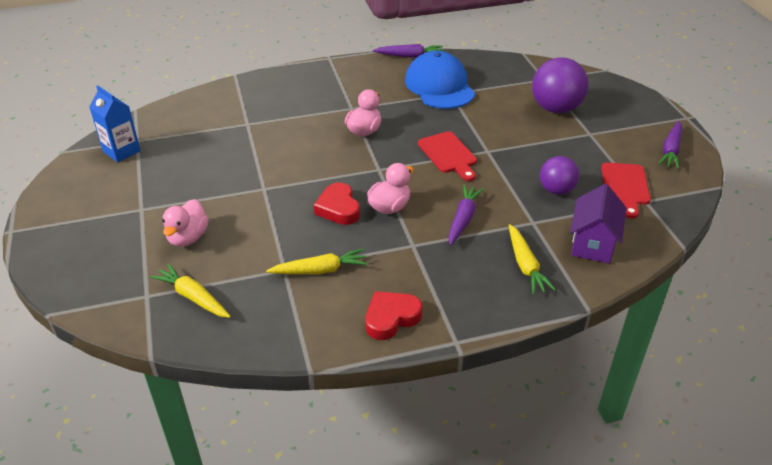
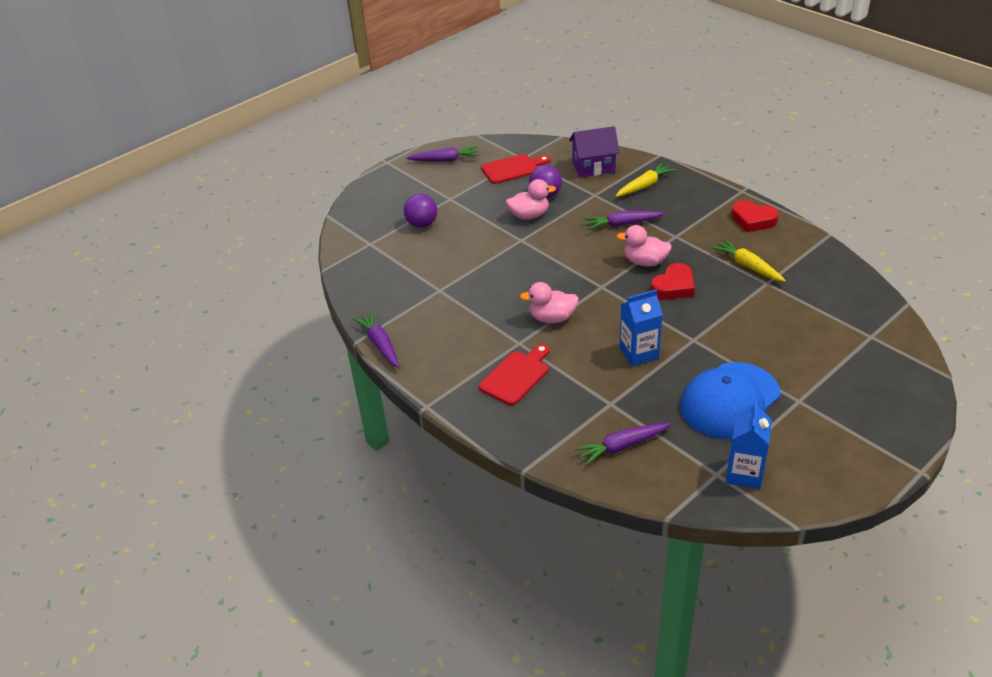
camera: 115 degrees left, 0 degrees up
(188, 237) = (795, 350): pink duck -> pink duck (529, 215)
(193, 297) = (843, 312): yellow carrot -> none
(206, 114) = (622, 446): none -> purple carrot
(280, 155) = (639, 353): none -> blue carton
(439, 86) = (431, 301): blue cap -> blue cap (730, 400)
(448, 155) = (545, 257): red cutting board -> red cutting board (516, 376)
(555, 109) = (422, 224): purple ball -> purple ball, size x0.62

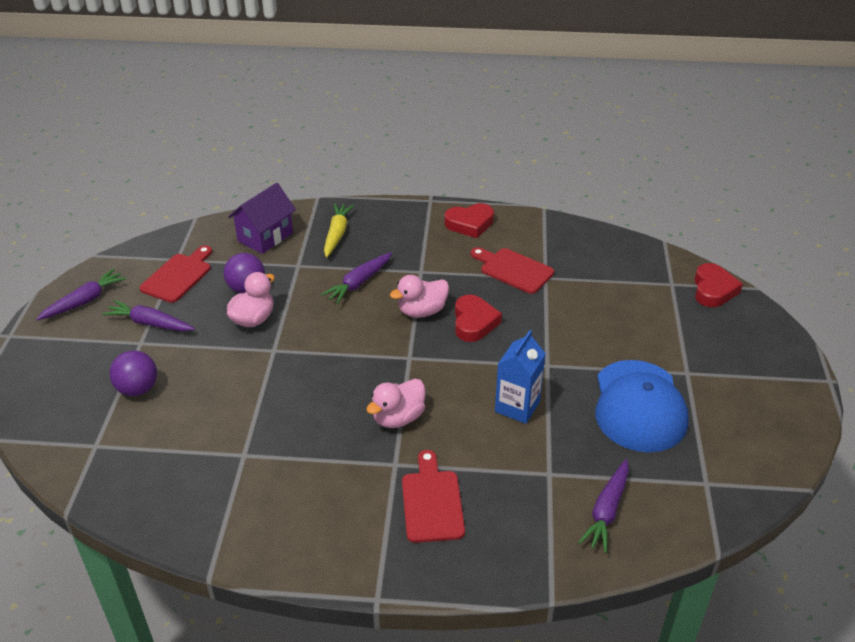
camera: 45 degrees left, 0 degrees up
(380, 344) = (243, 561): purple carrot -> purple carrot (150, 323)
(744, 473) = (724, 468): blue carton -> none
(748, 266) = (513, 270): yellow carrot -> red cutting board
(904, 358) = (713, 290): none -> red heart

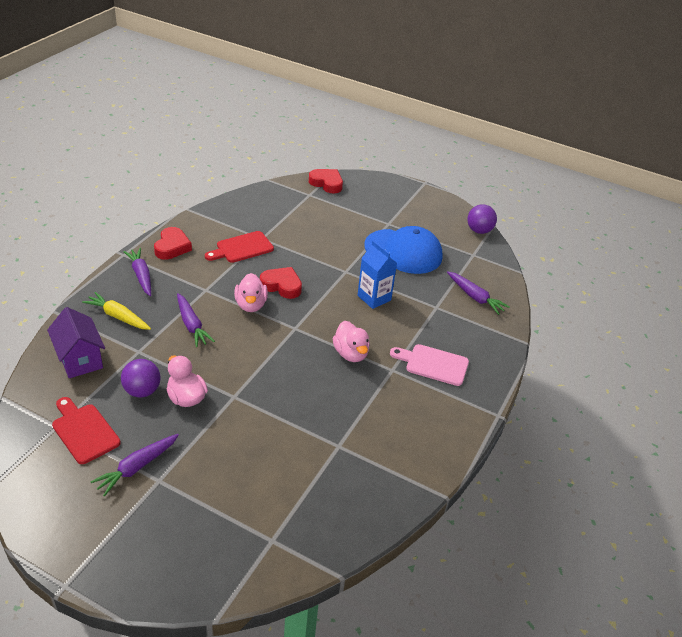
camera: 70 degrees left, 0 degrees up
(84, 301) = (60, 511): purple carrot -> purple carrot (141, 275)
(138, 389) = (220, 495): purple ball -> purple ball (479, 231)
(432, 502) = (433, 364): red cutting board -> pink cutting board

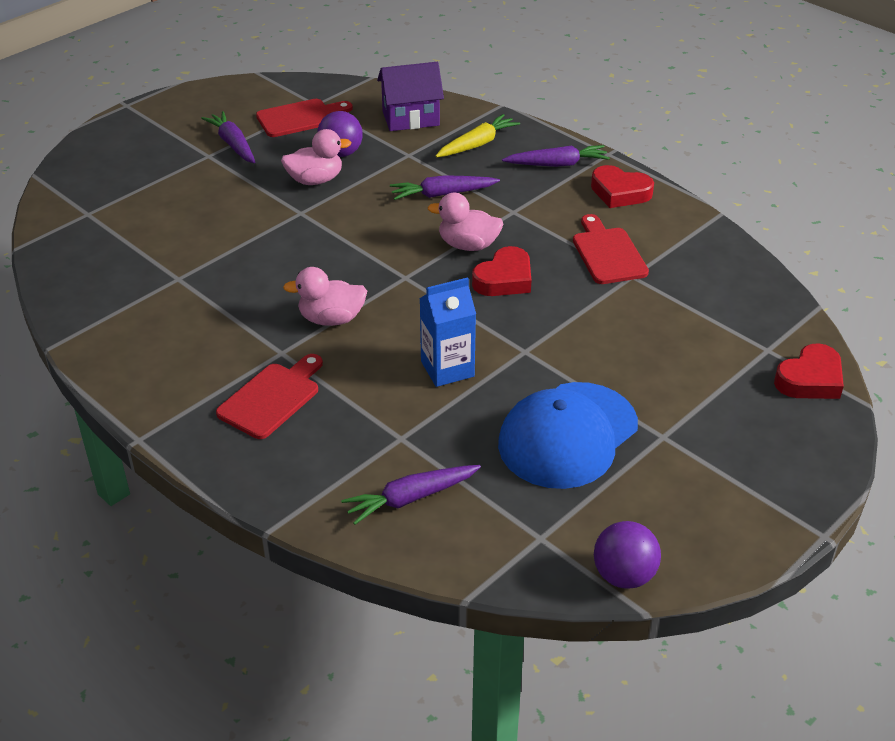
camera: 110 degrees right, 0 degrees up
(433, 364) = (272, 398): pink cutting board -> red cutting board

